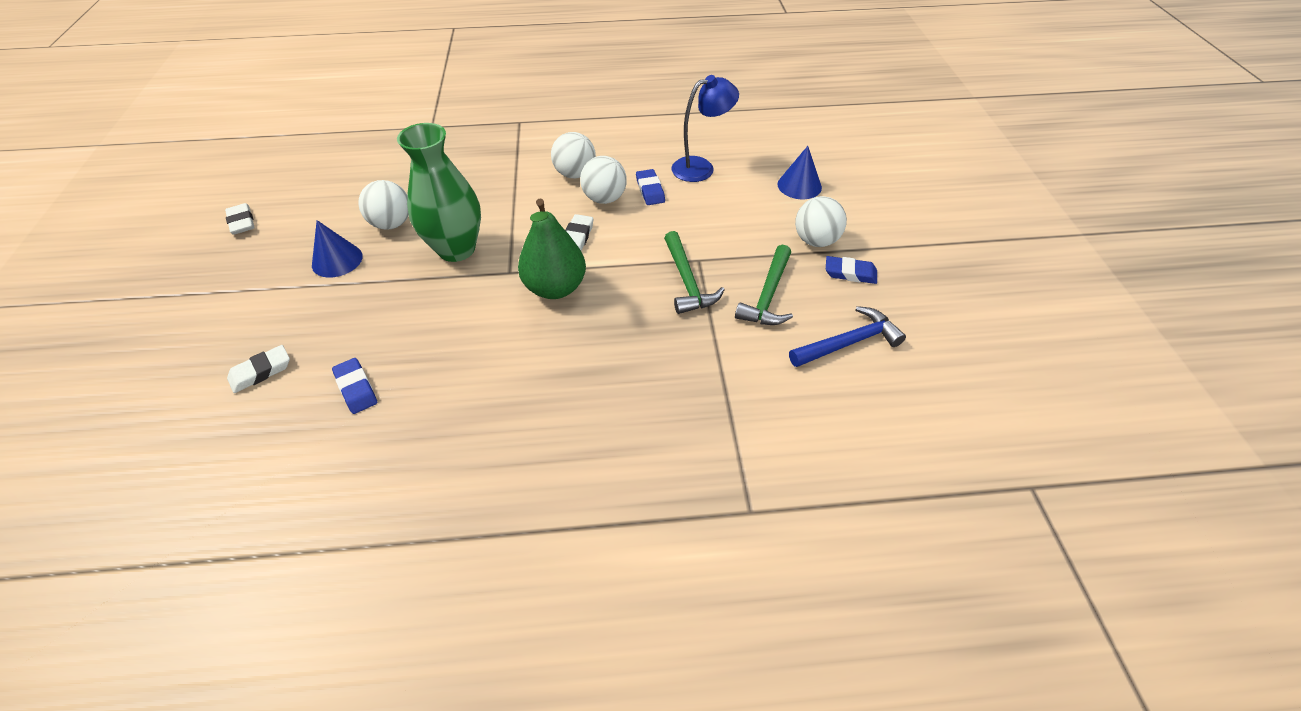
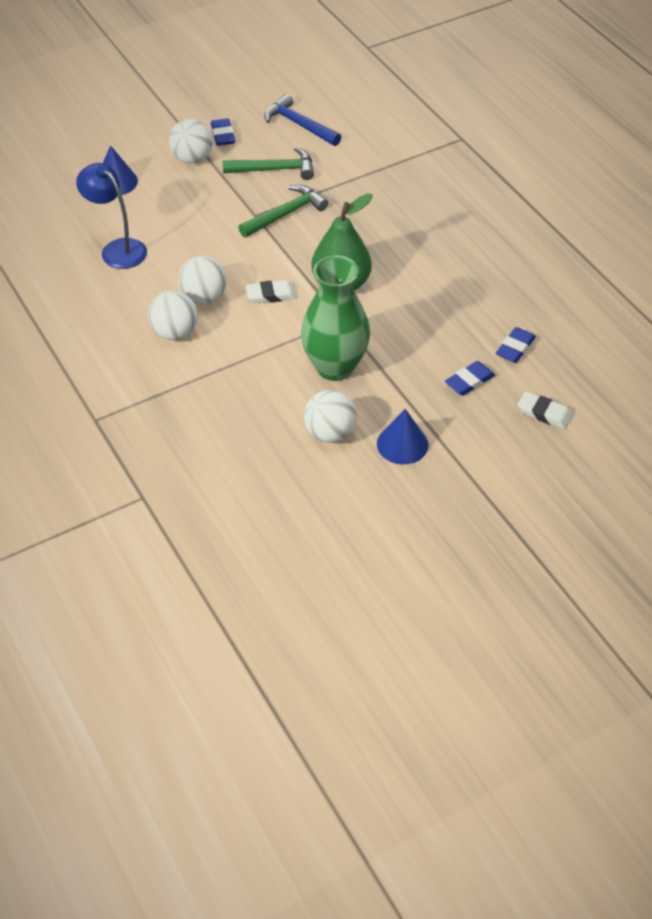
camera: 115 degrees left, 0 degrees up
(242, 222) = (402, 561): white eraser -> none
(650, 190) = (174, 271): blue eraser -> blue eraser (469, 381)

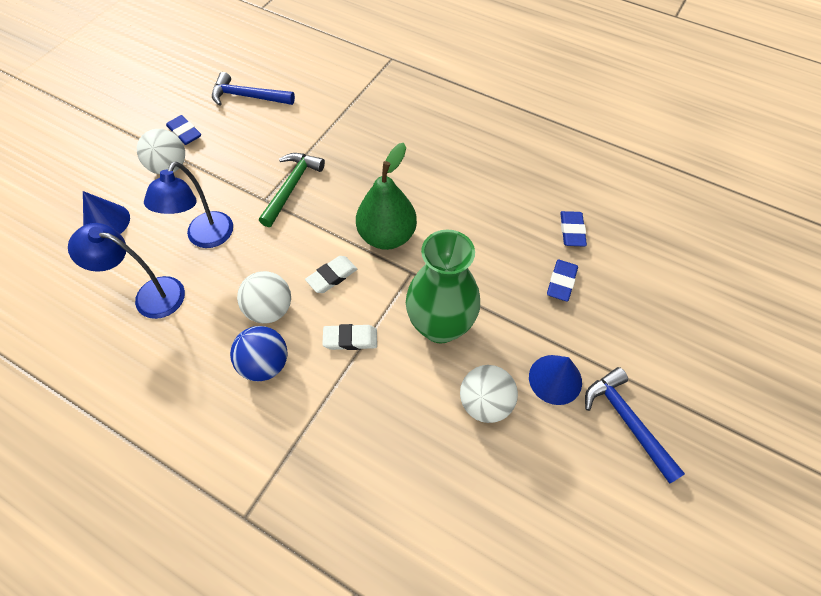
camera: 30 degrees left, 10 degrees up
(175, 332) = (265, 364): white ball -> blue ball
(187, 225) = (205, 238): none -> blue lamp
(274, 169) = (253, 147): green hammer -> none
(439, 498) = (627, 421): none -> blue hammer
(544, 413) = (641, 283): white eraser -> white eraser (350, 339)

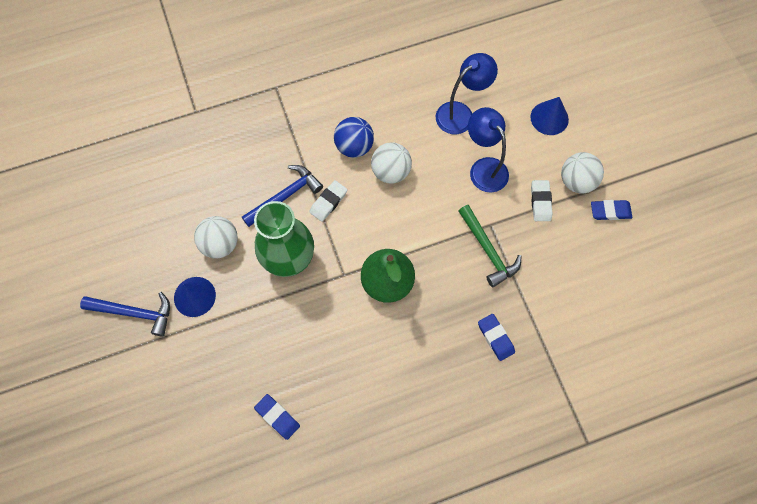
camera: 130 degrees right, 10 degrees up
(248, 97) = (622, 283): blue hammer -> blue hammer (285, 196)
(332, 276) = (384, 223): white eraser -> white eraser (540, 202)
(561, 282) = (248, 366): blue eraser -> blue eraser (495, 338)

